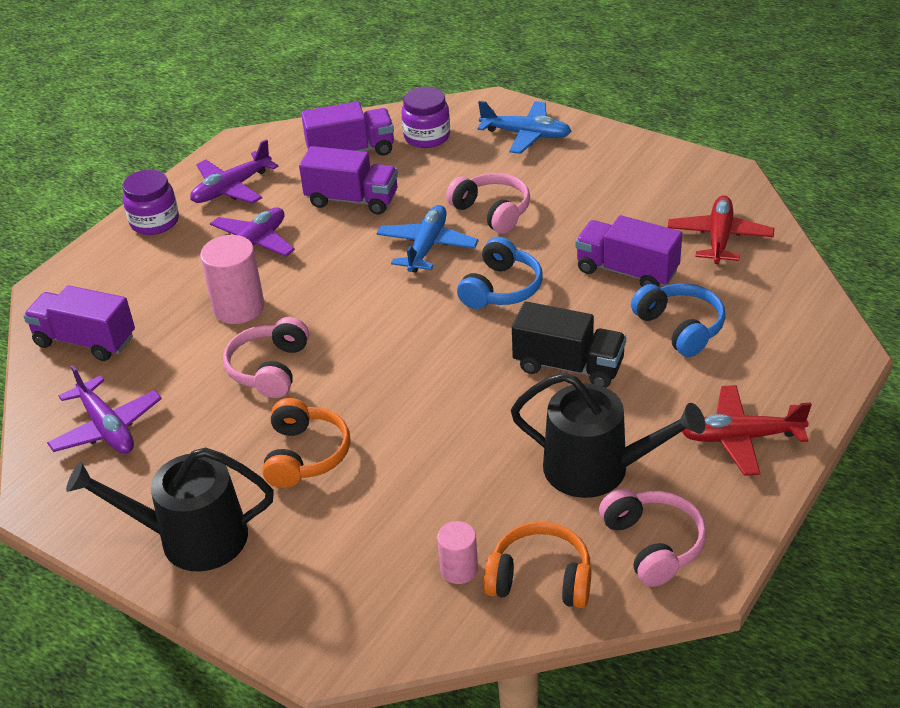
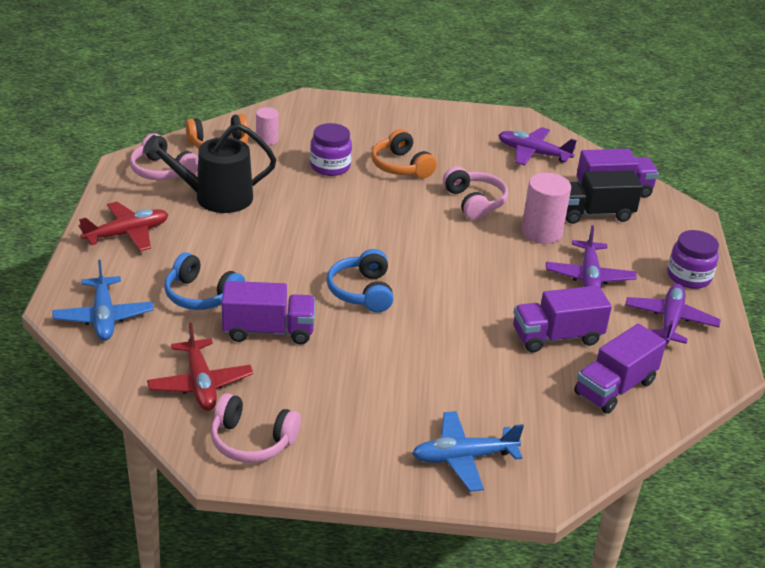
camera: 145 degrees right, 5 degrees down
(192, 538) = (422, 122): black watering can -> none
(427, 137) = (561, 426): purple jar -> purple jar (330, 166)
(427, 247) = (451, 311): blue plane -> blue plane (103, 317)
(492, 212) = (424, 357): pink headphones -> pink headphones (252, 441)
(568, 366) = (271, 249): black truck -> black truck (594, 213)

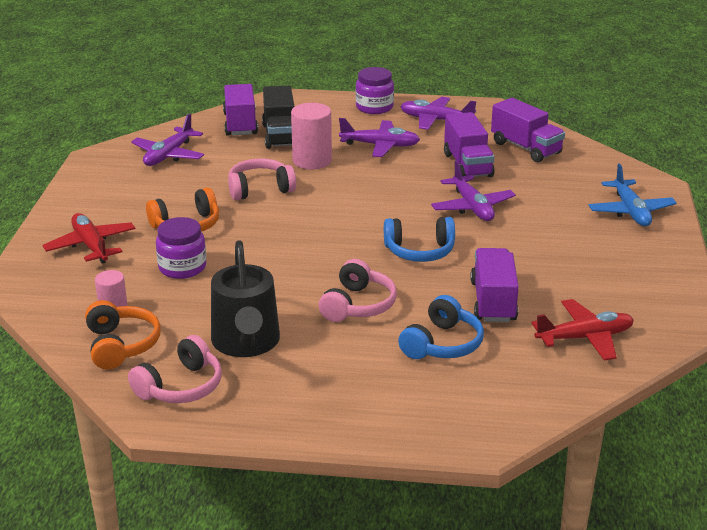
camera: 85 degrees left, 5 degrees down
(103, 317) = (494, 407): blue plane -> none
(127, 234) = (327, 404): red plane -> red plane (91, 246)
(252, 441) = (652, 307): pink headphones -> pink headphones (357, 305)
(457, 332) = (472, 207): none -> purple plane

